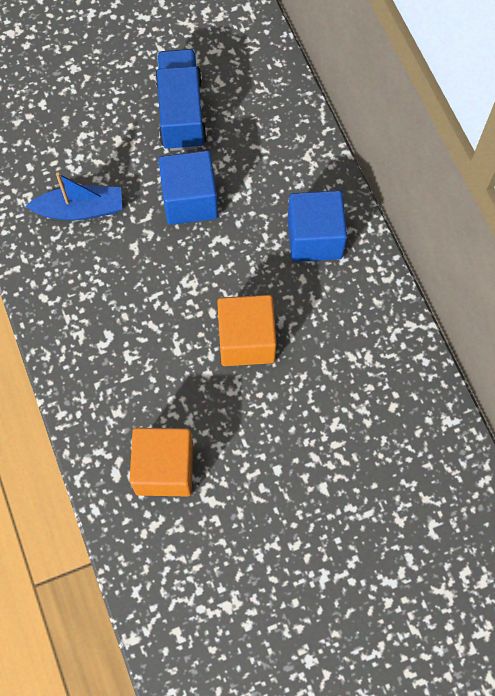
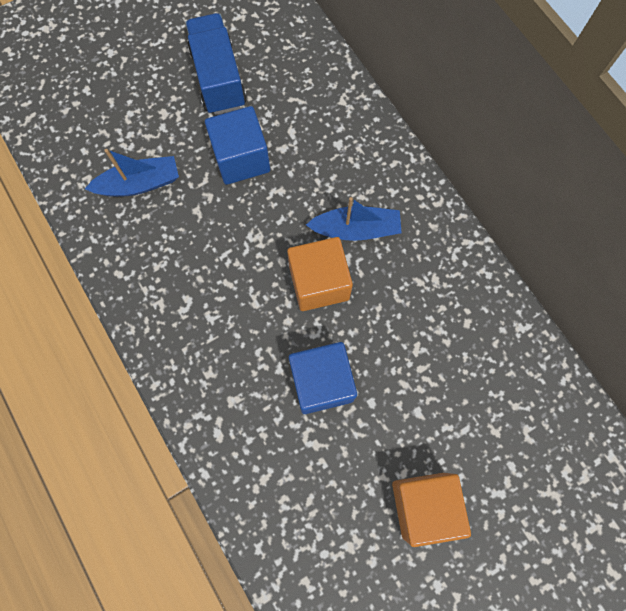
camera: 10 degrees left, 5 degrees up
(164, 469) = (264, 421): orange cube -> orange cube (424, 505)
(295, 292) = (356, 229): none -> blue boat
(314, 238) = (364, 176): blue cube -> blue cube (321, 382)

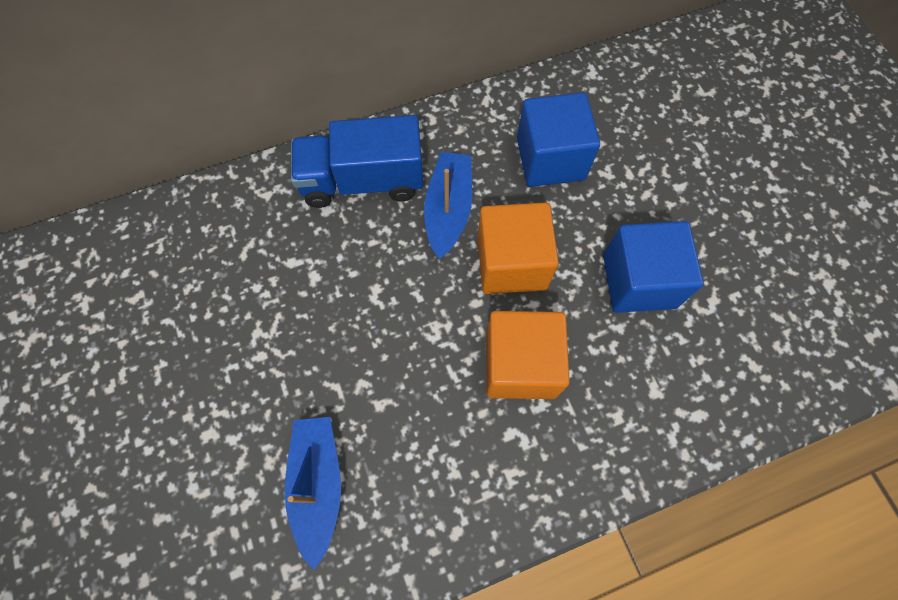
camera: 80 degrees left, 5 degrees down
(218, 78) = (177, 346): blue truck -> blue truck (363, 181)
(241, 159) = (315, 332): blue cube -> blue cube (550, 159)
(424, 505) = (781, 200): orange cube -> orange cube (520, 365)

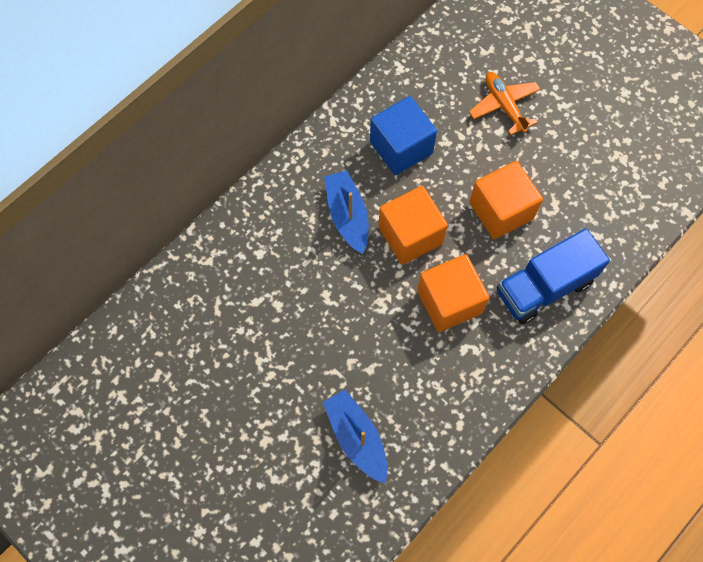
camera: 25 degrees left, 0 degrees up
(363, 181) = (275, 221): blue truck -> blue truck (544, 287)
(639, 281) = (501, 211): blue cube -> orange cube
(699, 160) = (504, 106): none -> orange plane

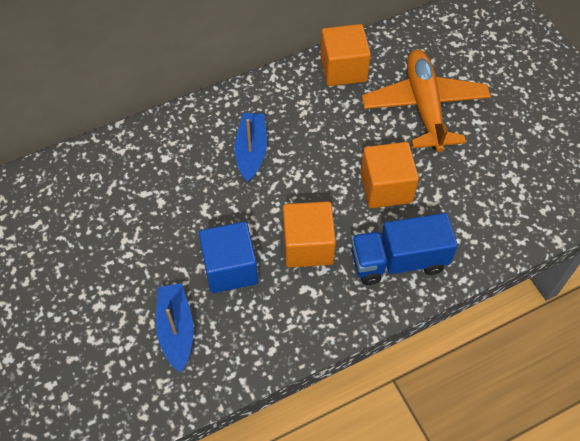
camera: 20 degrees right, 10 degrees down
(401, 147) = (320, 113): blue cube -> blue cube (230, 268)
(410, 235) = (297, 183): orange cube -> orange cube (343, 69)
(504, 106) = (424, 107): orange plane -> orange plane, size x1.82

